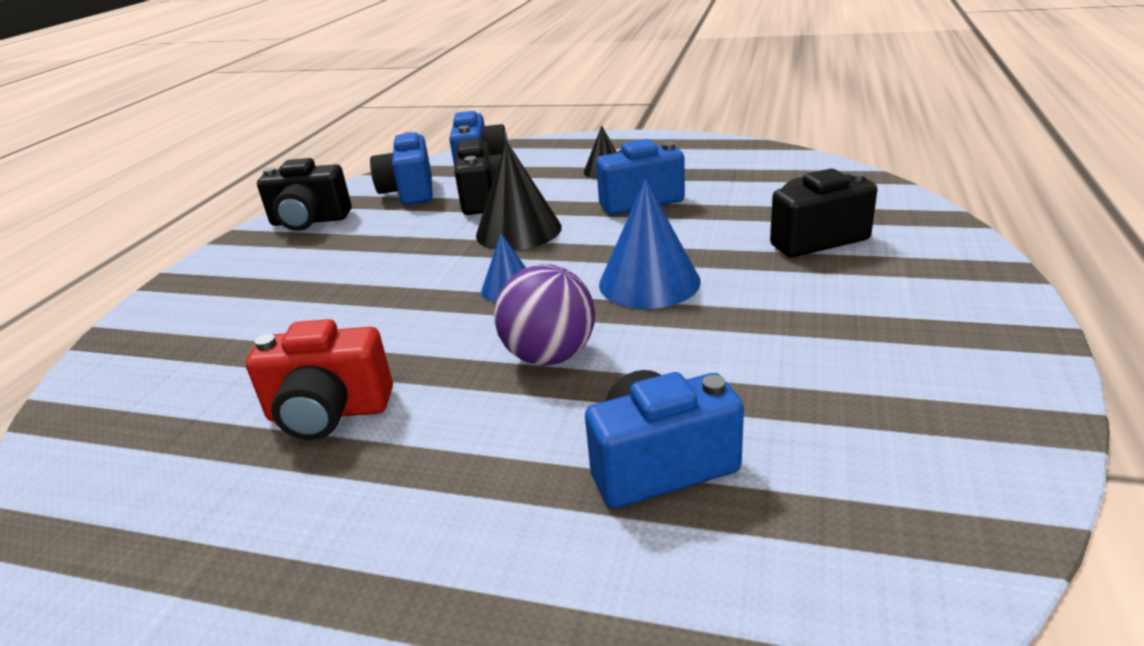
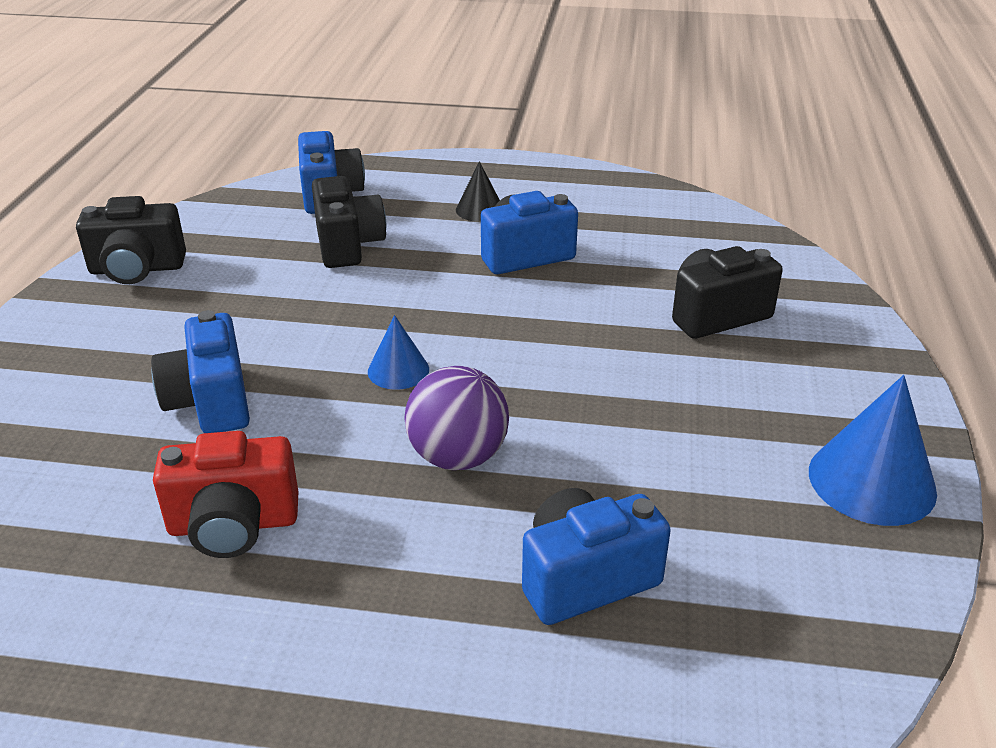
camera: 10 degrees left, 5 degrees up
(409, 192) = (251, 231): blue camera -> blue camera (210, 402)
(518, 230) = (394, 292): black cone -> none
(649, 282) = (549, 366): blue cone -> blue cone (871, 481)

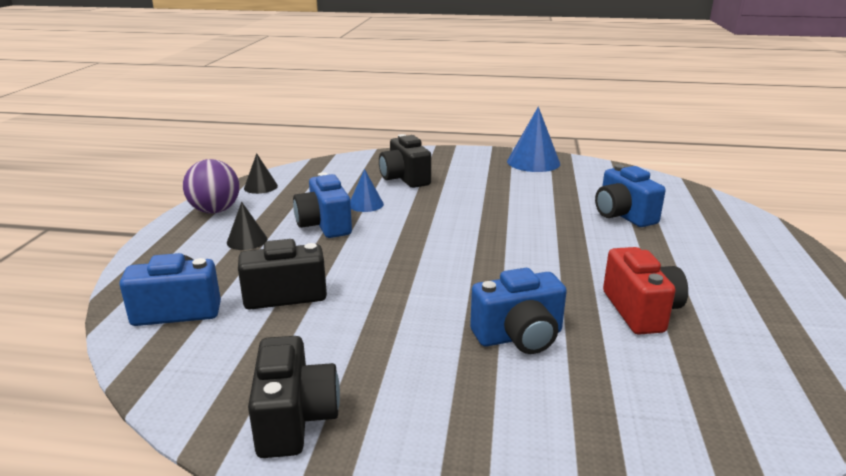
camera: 90 degrees left, 10 degrees down
(398, 370) = (467, 264): blue cone -> blue cone (366, 204)
(458, 457) = (549, 244): purple ball -> purple ball (215, 211)
(649, 199) = (260, 187): none -> black cone

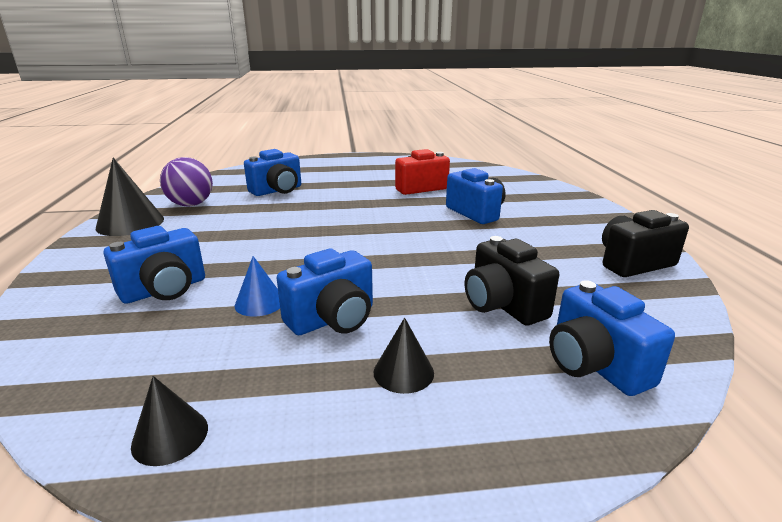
camera: 105 degrees left, 0 degrees up
(215, 211) = (301, 459): purple ball -> purple ball (191, 204)
(405, 179) = (164, 290): black camera -> blue camera
(533, 162) = (130, 223): blue cone -> black cone

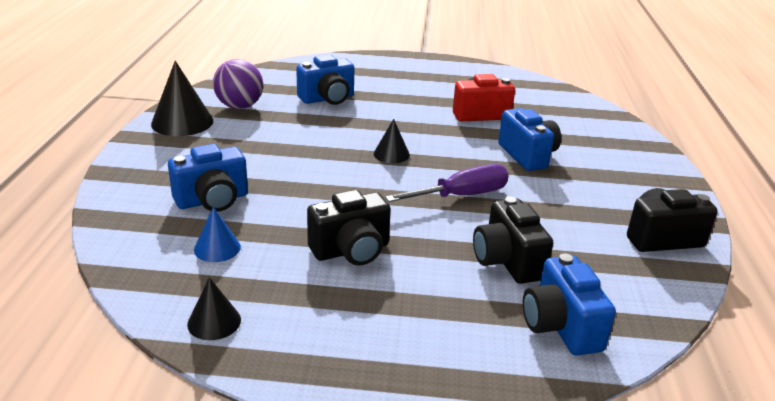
camera: 10 degrees right, 5 degrees up
(259, 302) = (291, 225): blue cone -> blue cone (217, 248)
(333, 319) = (351, 250): blue camera -> black camera
(403, 372) = (397, 305): black cone -> black cone (391, 154)
(430, 252) = (461, 196): none -> purple screwdriver

